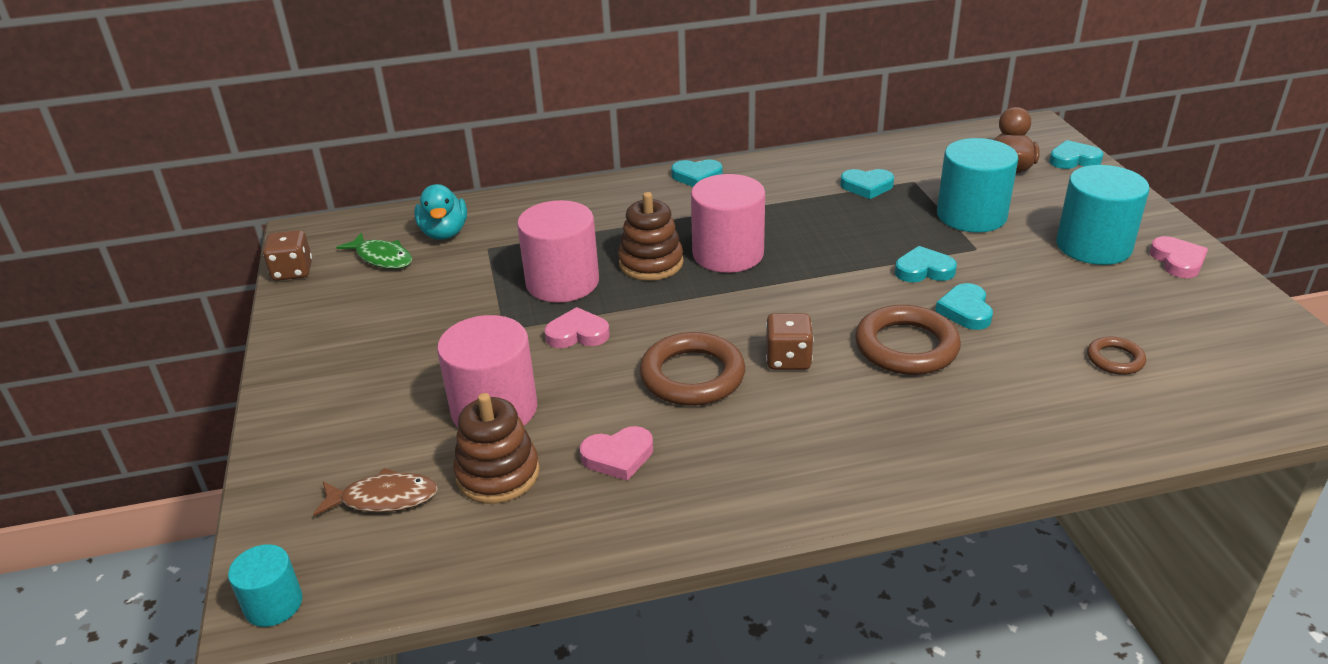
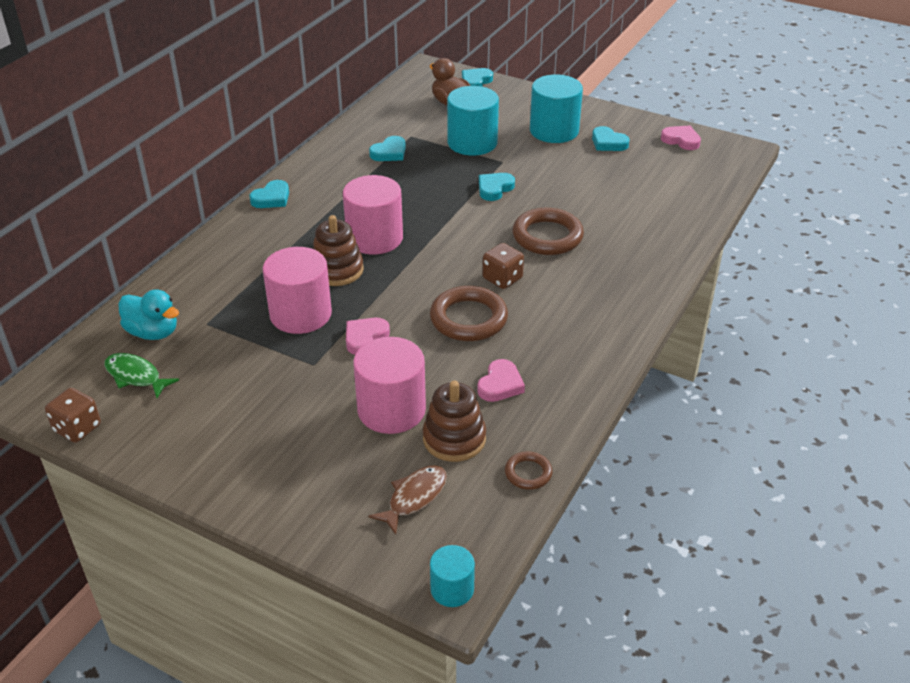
camera: 50 degrees left, 5 degrees up
(382, 258) = (135, 376): green fish -> green fish turned 135 degrees counterclockwise
(965, 311) = (546, 200): turquoise heart -> turquoise heart (608, 143)
(1115, 359) = (641, 188): brown ring -> brown ring (528, 473)
(1177, 261) = (600, 120): pink heart -> pink heart (681, 140)

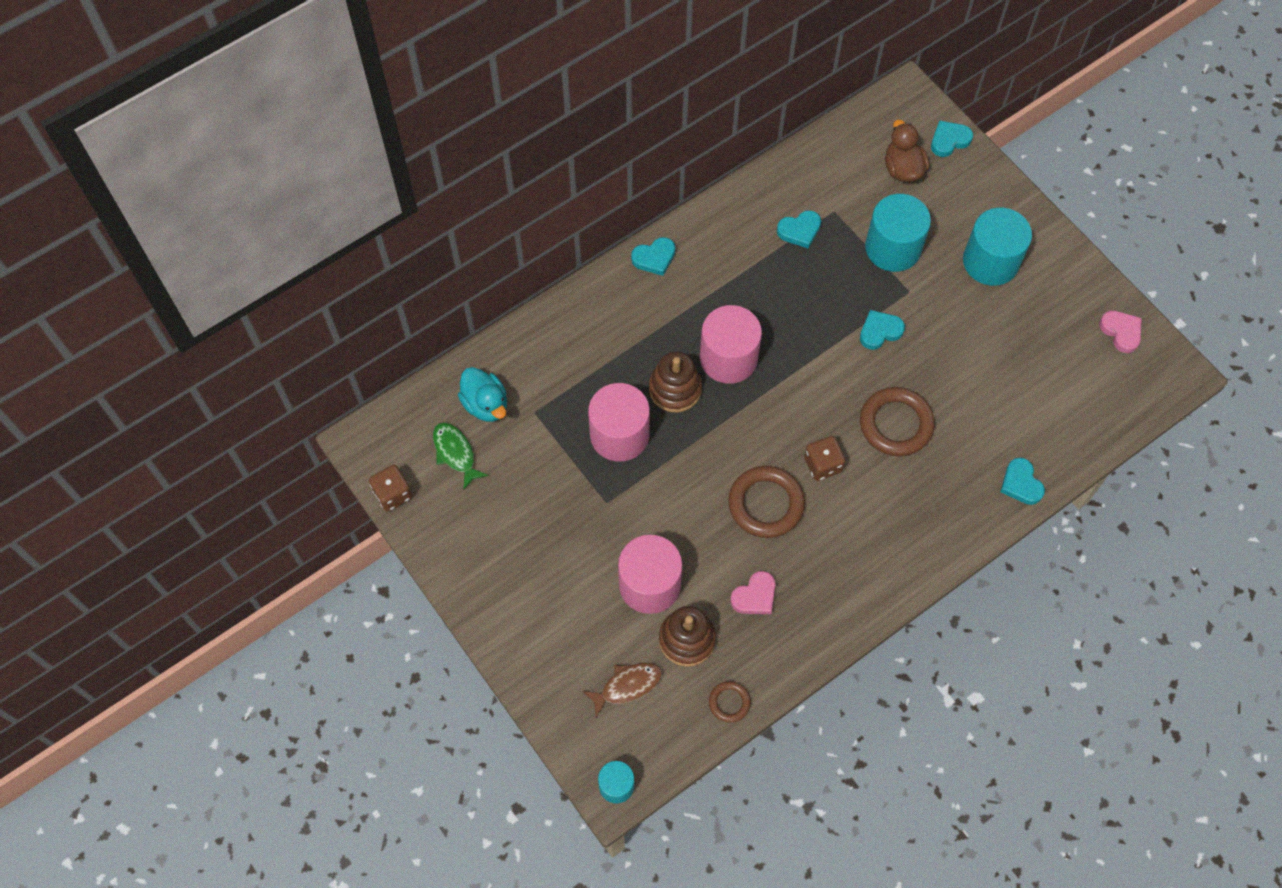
camera: 25 degrees right, 25 degrees up
(365, 338) = (663, 489): pink heart -> none
(608, 143) = (1038, 305): turquoise heart -> turquoise heart (1021, 484)

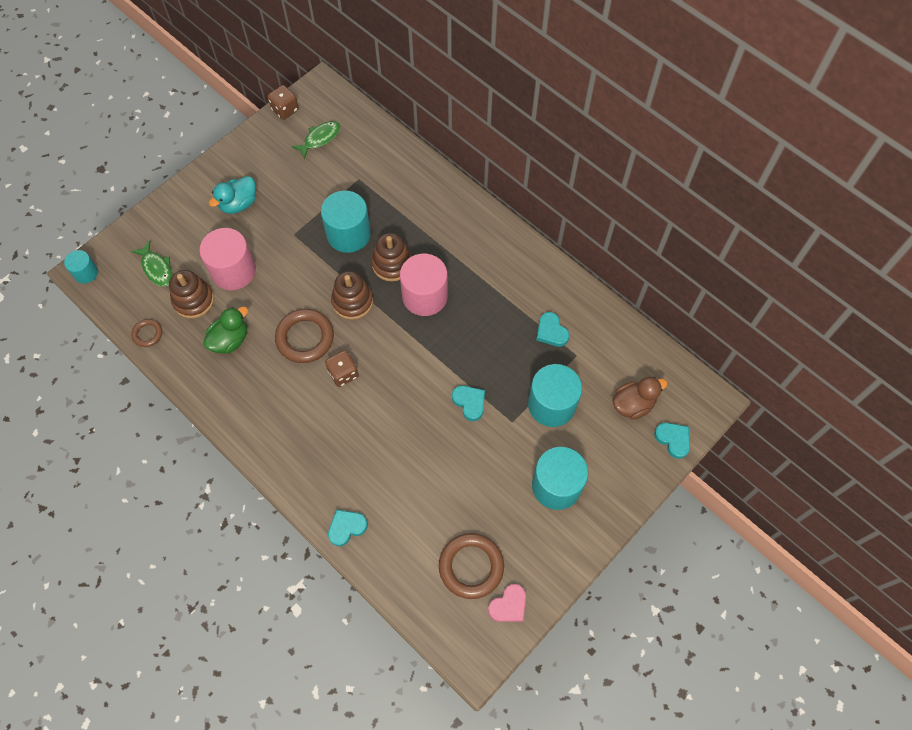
camera: 80 degrees right, 0 degrees up
(486, 404) = (360, 149): turquoise duck -> turquoise duck (238, 204)
(619, 435) = (348, 234): pink cylinder -> turquoise cylinder
(627, 686) = (157, 268): brown fish -> green fish
(654, 258) = (502, 234): turquoise heart -> none
(722, 442) = (352, 301): none -> brown stacking toy
(755, 596) = (230, 340): pink heart -> green duck
(896, 424) = (386, 424): brown ring -> brown ring (471, 566)

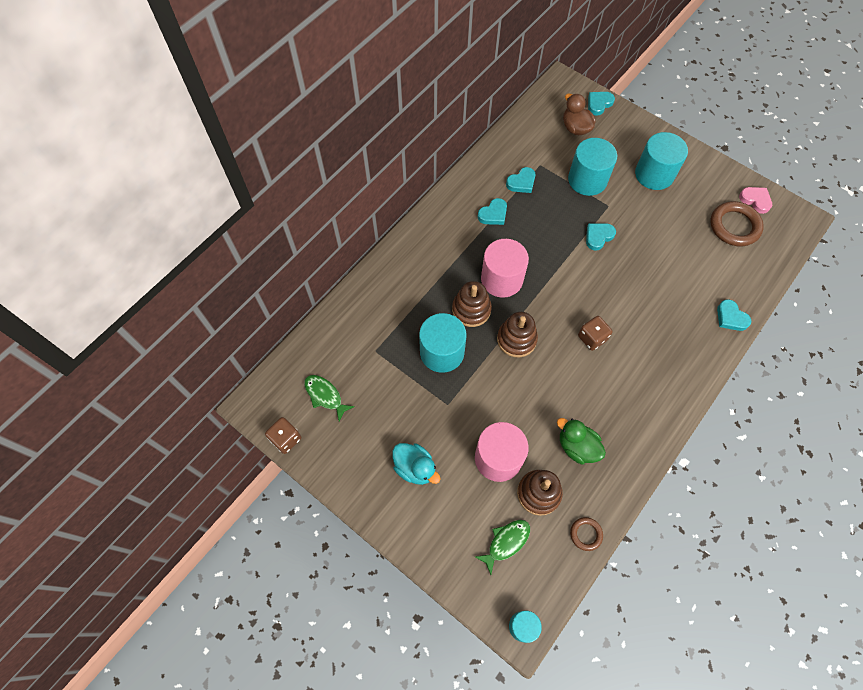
camera: 95 degrees left, 0 degrees up
(305, 338) = (562, 376): brown ring -> none
(509, 297) = (493, 214): none -> turquoise heart

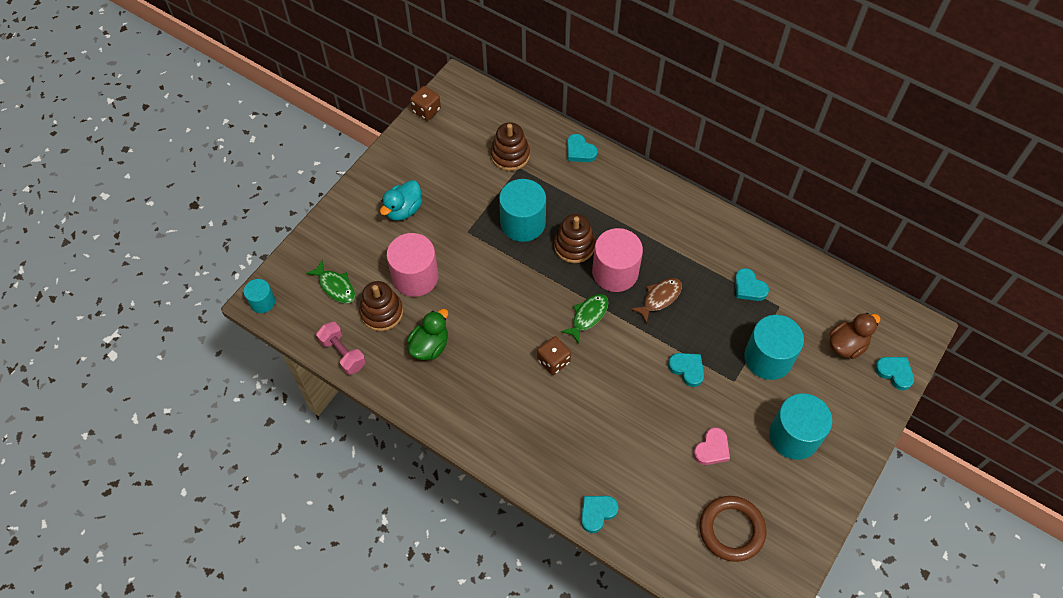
camera: 85 degrees right, 5 degrees down
(325, 395) = (469, 134): green fish -> green fish (588, 316)
(493, 214) = (698, 260): turquoise heart -> turquoise heart (580, 151)
(516, 339) = (544, 288): brown stacking toy -> brown stacking toy (510, 155)
(530, 248) = (659, 298): none -> brown fish
(586, 534) = (343, 353): brown ring -> pink dumbbell
(755, 200) = (778, 561): pink heart -> pink heart (712, 449)

